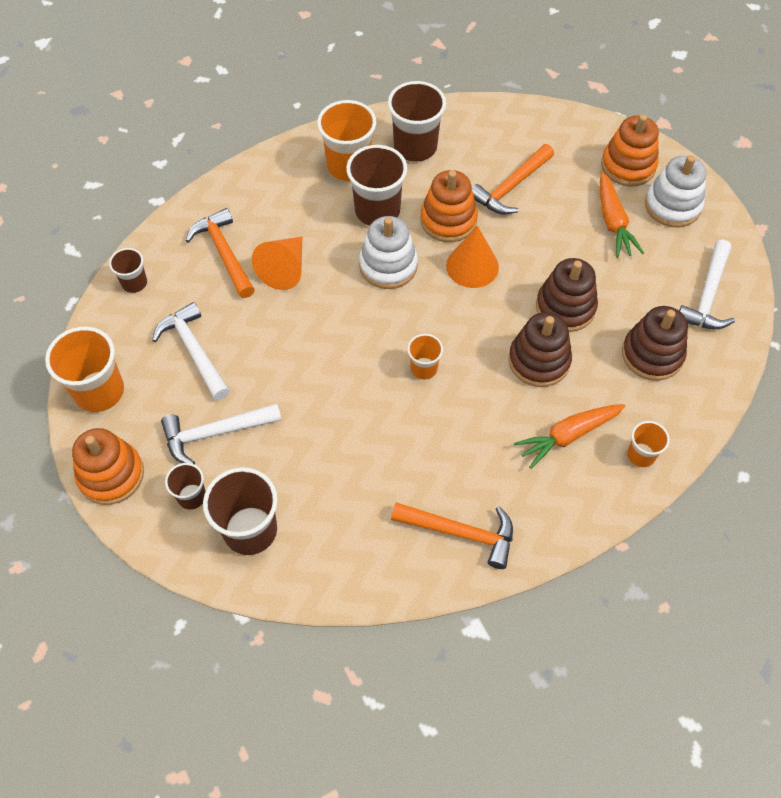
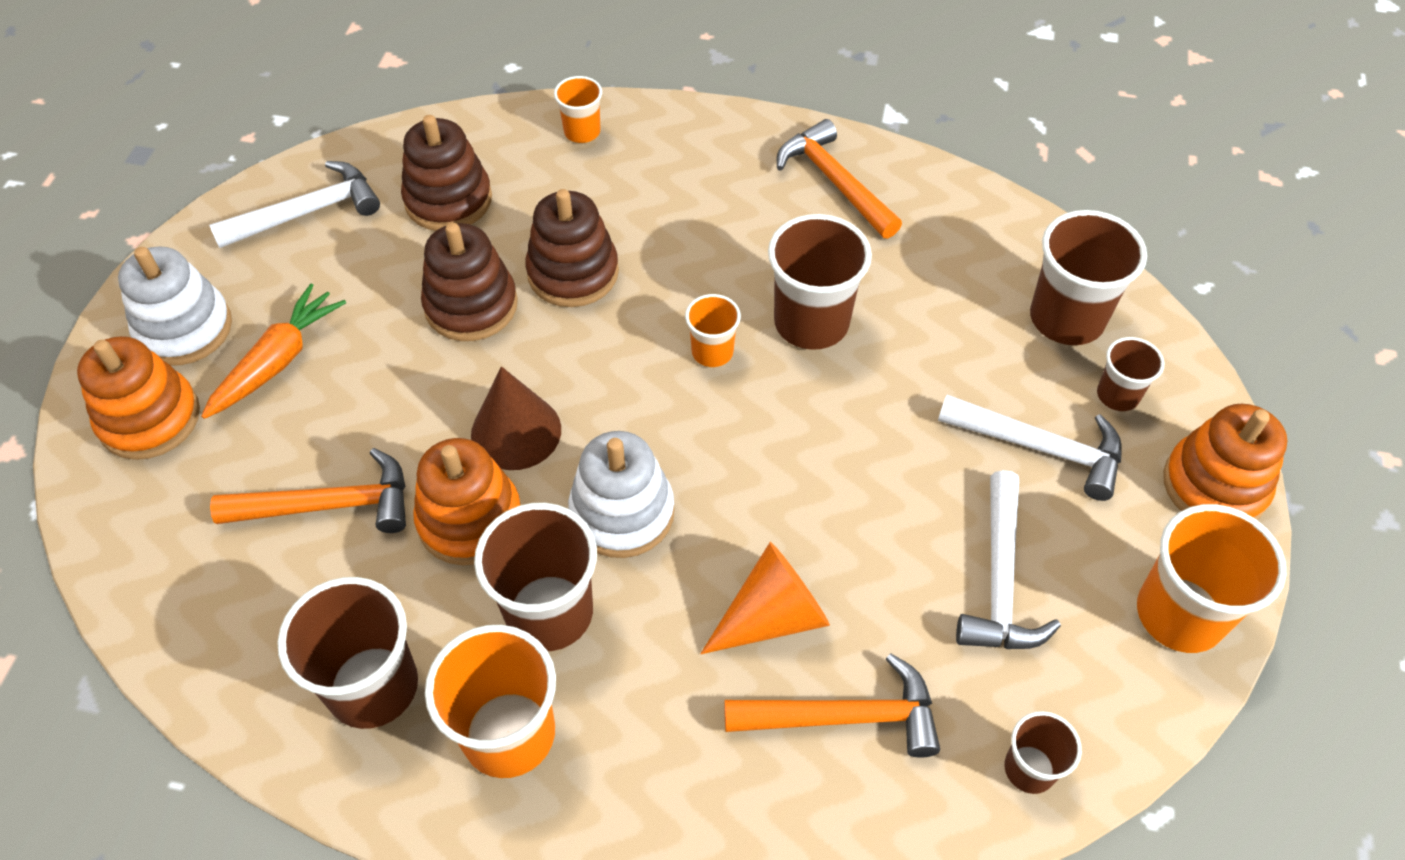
camera: 140 degrees left, 5 degrees down
(224, 253) = (844, 717): orange hammer -> orange hammer turned 105 degrees counterclockwise
(389, 422) = (811, 322): none -> brown cup
(472, 266) = (516, 432): orange cone -> brown cone
(568, 436) = (631, 189): orange carrot -> none

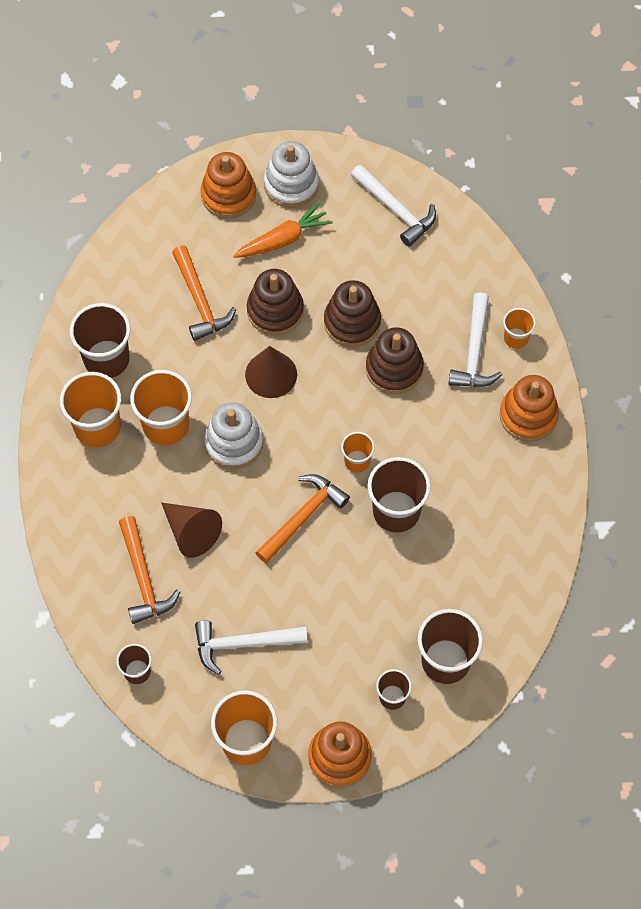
camera: 75 degrees right, 10 degrees up
(278, 361) = (283, 239): orange carrot -> orange carrot turned 45 degrees counterclockwise
(448, 200) = (430, 281): brown stacking toy -> brown stacking toy (275, 310)
(470, 520) = (209, 370): orange stacking toy -> orange stacking toy (528, 415)
(549, 612) = (166, 425): brown cup -> orange cup
(772, 616) = (191, 532): orange cone -> brown cone
(834, 182) = (521, 501): orange hammer -> orange hammer (303, 516)
(1041, 448) = (339, 656): white hammer -> white hammer (474, 352)

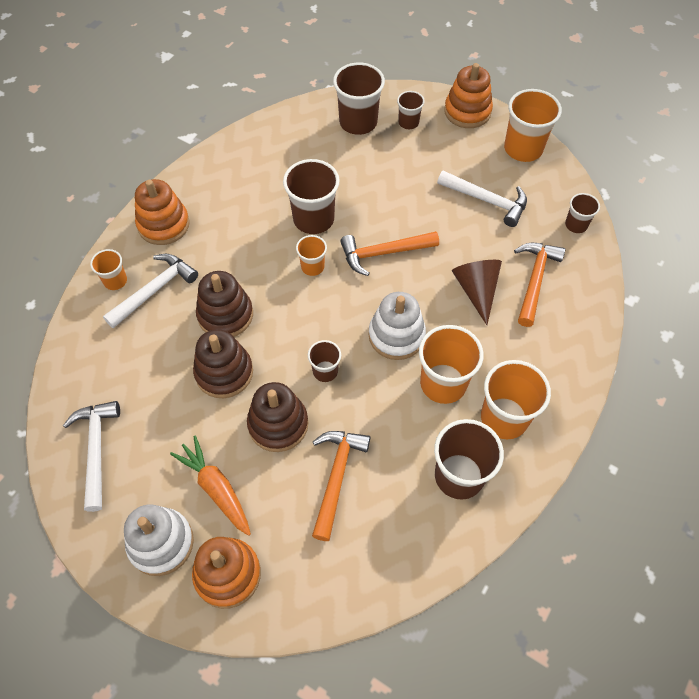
camera: 145 degrees left, 5 degrees down
(271, 374) = (325, 371): brown cone -> brown cup
(283, 239) = (216, 489): orange carrot -> orange carrot turned 45 degrees clockwise

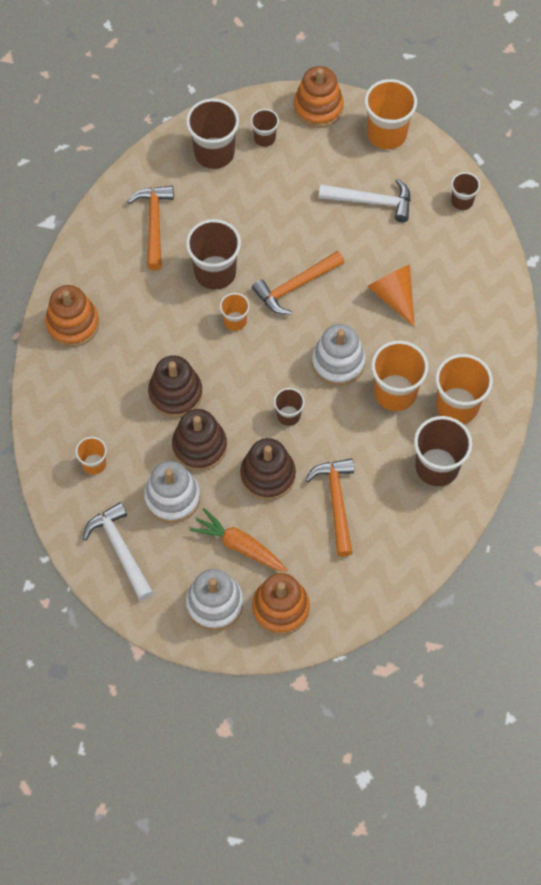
camera: 20 degrees left, 5 degrees up
(115, 281) = (55, 394): orange cup -> orange cup (94, 464)
(155, 290) = (98, 391): white hammer -> none
(173, 414) = (172, 497): none -> white stacking toy
(476, 291) = (393, 296): brown cone -> orange cone
(535, 280) = (442, 269): orange hammer -> orange hammer (154, 224)

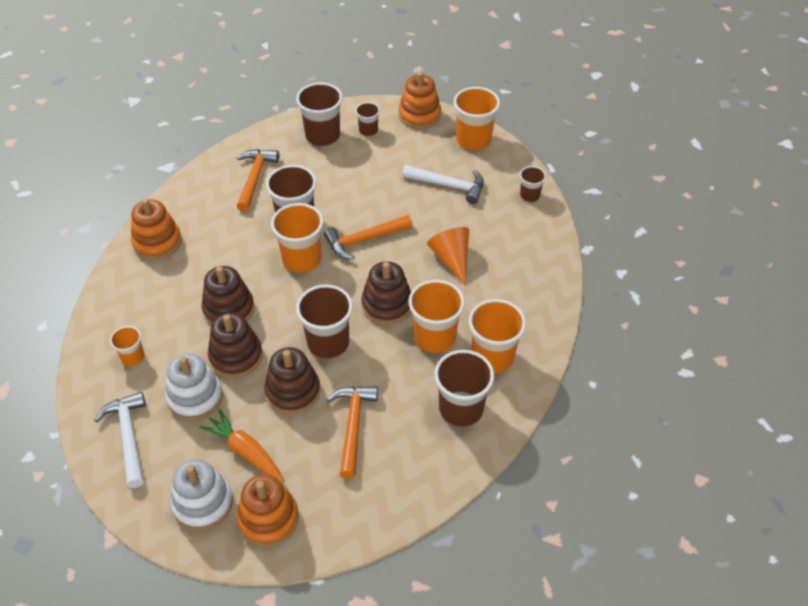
camera: 10 degrees right, 15 degrees down
(235, 321) = (302, 259): orange cup -> orange cup, size x1.83
(288, 415) = (328, 342): brown cup -> brown cup, size x1.83
(338, 362) = (387, 305): white stacking toy -> brown stacking toy

